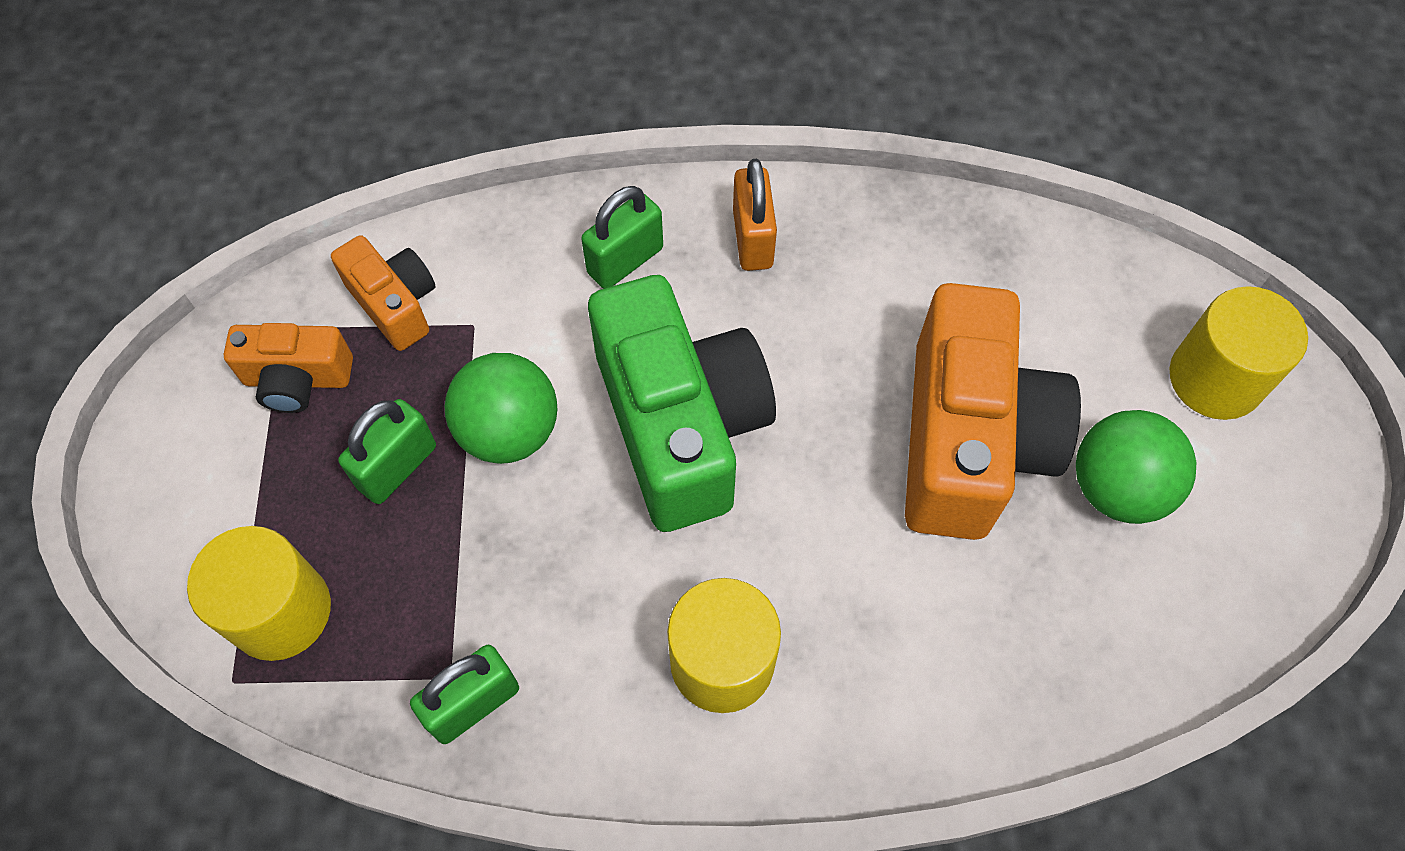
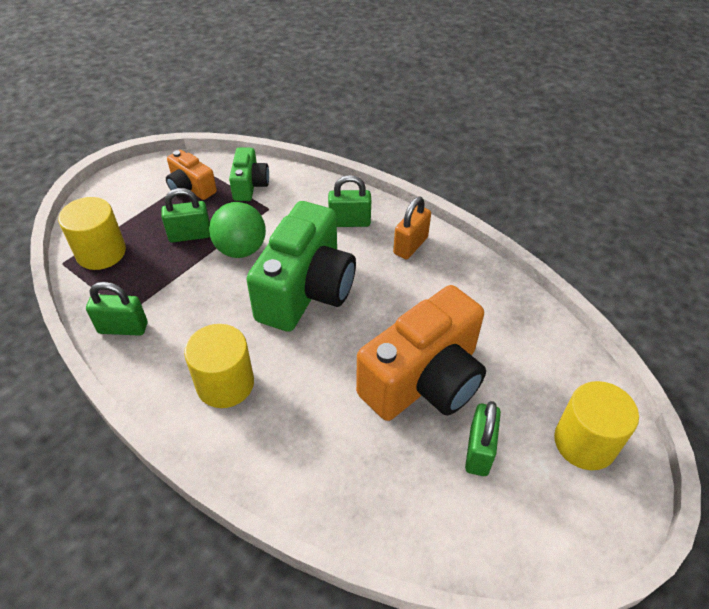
camera: 40 degrees right, 15 degrees down
(395, 304) = (249, 185): orange camera -> green camera
(1117, 488) = (478, 451): green ball -> green padlock

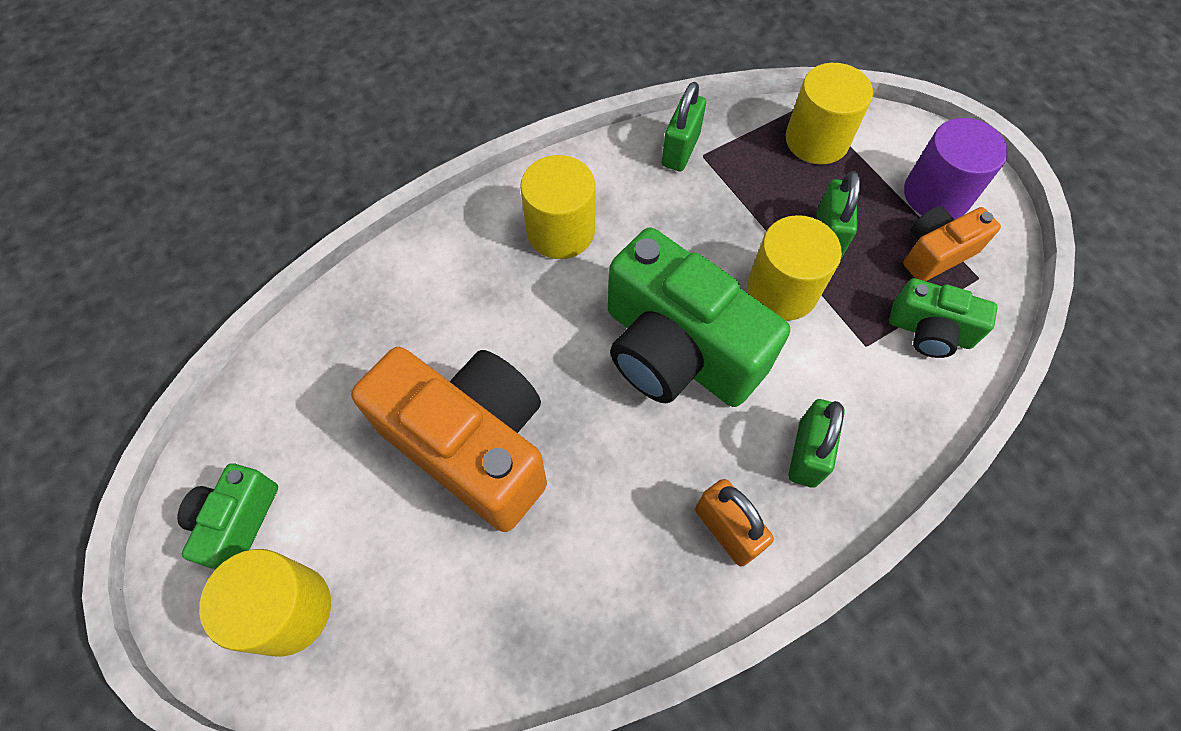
camera: 110 degrees right, 15 degrees up
(143, 192) = (936, 195): none -> purple cylinder
(241, 249) = (782, 290): green ball -> yellow cylinder
(424, 380) = (471, 446): orange camera -> orange camera turned 150 degrees clockwise
(478, 451) = (347, 467): green padlock -> none
(556, 507) = (237, 522): none -> green camera

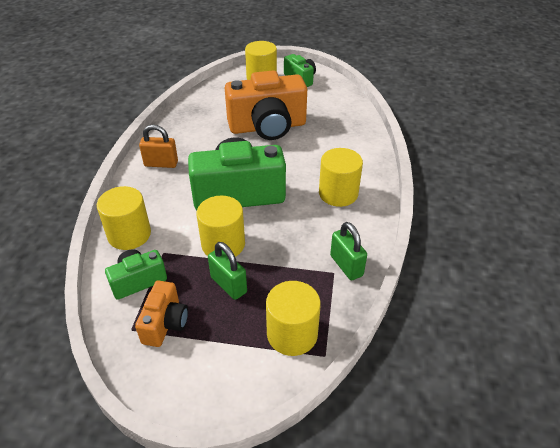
camera: 130 degrees right, 20 degrees down
(807, 453) = (153, 200): green padlock -> none
(890, 417) = (129, 234): none -> yellow cylinder
(936, 195) = (193, 361): purple cylinder -> none

